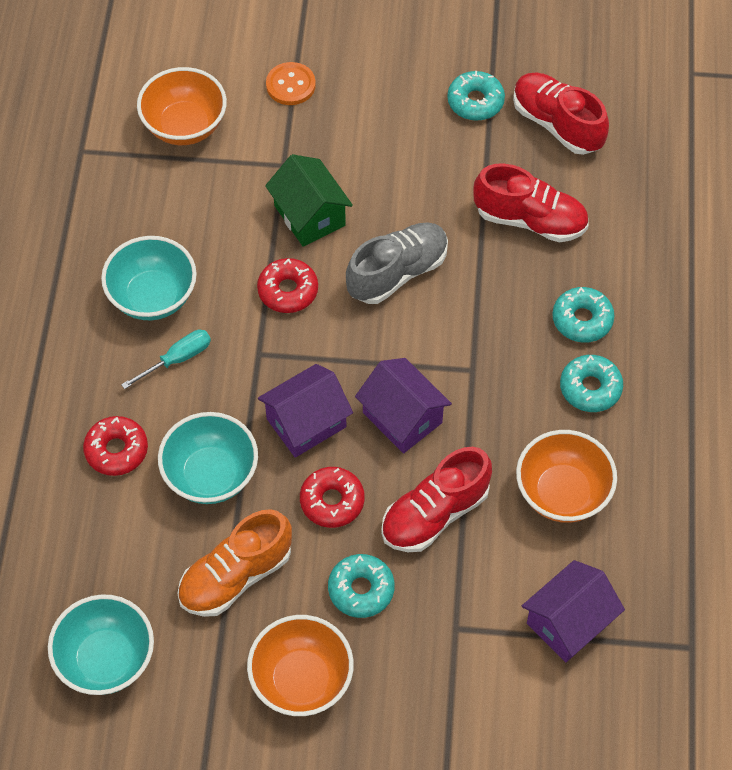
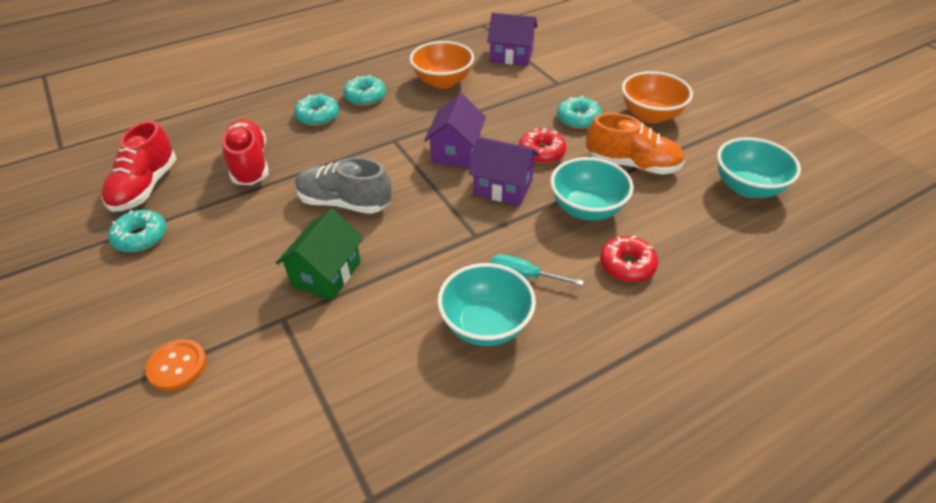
camera: 125 degrees left, 15 degrees down
(185, 126) = (279, 422): orange bowl -> none
(288, 291) = (408, 249): red donut -> none
(435, 514) = (504, 114): red shoe -> none

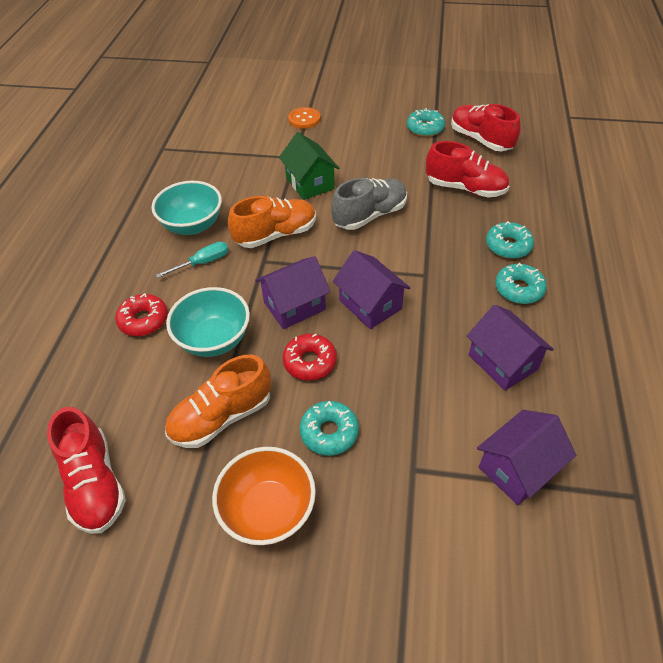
camera: 130 degrees right, 5 degrees up
(433, 249) = (276, 234): none -> orange shoe
(442, 82) = (502, 362): orange bowl -> purple house
(747, 187) = (95, 483): turquoise bowl -> red shoe

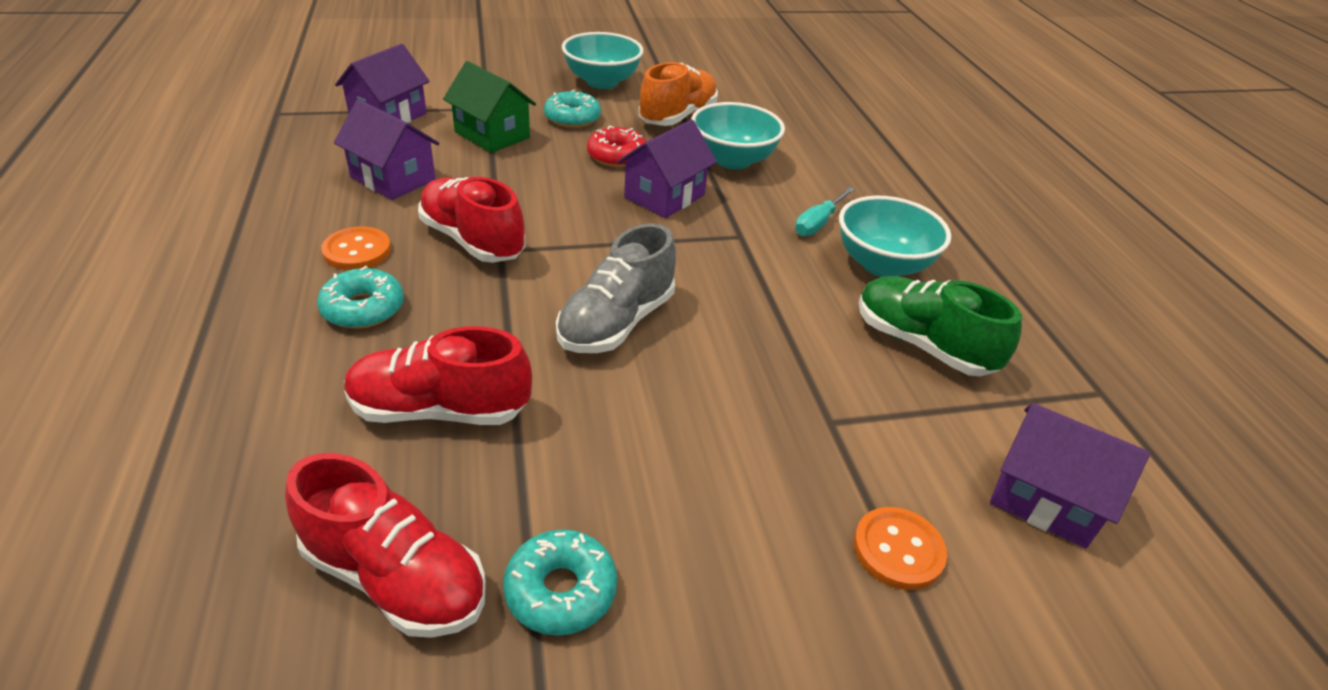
camera: 155 degrees right, 10 degrees down
(95, 483) = (747, 80): red shoe -> red shoe (472, 240)
(143, 320) = (824, 165): red donut -> none
(220, 179) = (922, 345): none -> green shoe
(268, 510) = (602, 82): orange bowl -> turquoise bowl
(276, 234) = (750, 270): orange shoe -> none
(310, 183) = (758, 366): green house -> green house (492, 135)
(370, 305) = (569, 208): purple house -> purple house (1045, 499)
(519, 289) = (357, 251): turquoise donut -> orange button

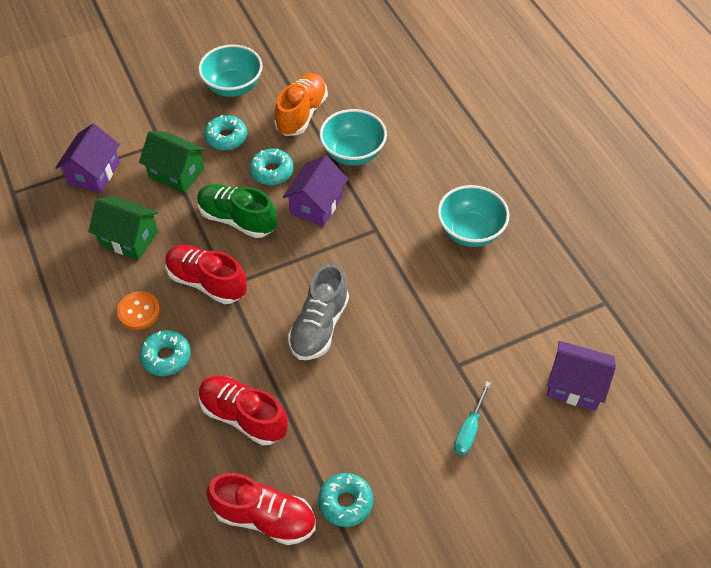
camera: 10 degrees left, 15 degrees up
(393, 178) = (129, 238): purple house -> green house
(440, 410) = (243, 416): red shoe -> red shoe turned 45 degrees clockwise
(617, 156) = (272, 171): red donut -> turquoise donut
(818, 223) = (423, 203): turquoise screwdriver -> turquoise screwdriver (469, 429)
(898, 550) = (503, 436): orange button -> none
(922, 345) = (501, 294): green shoe -> green shoe (237, 219)

